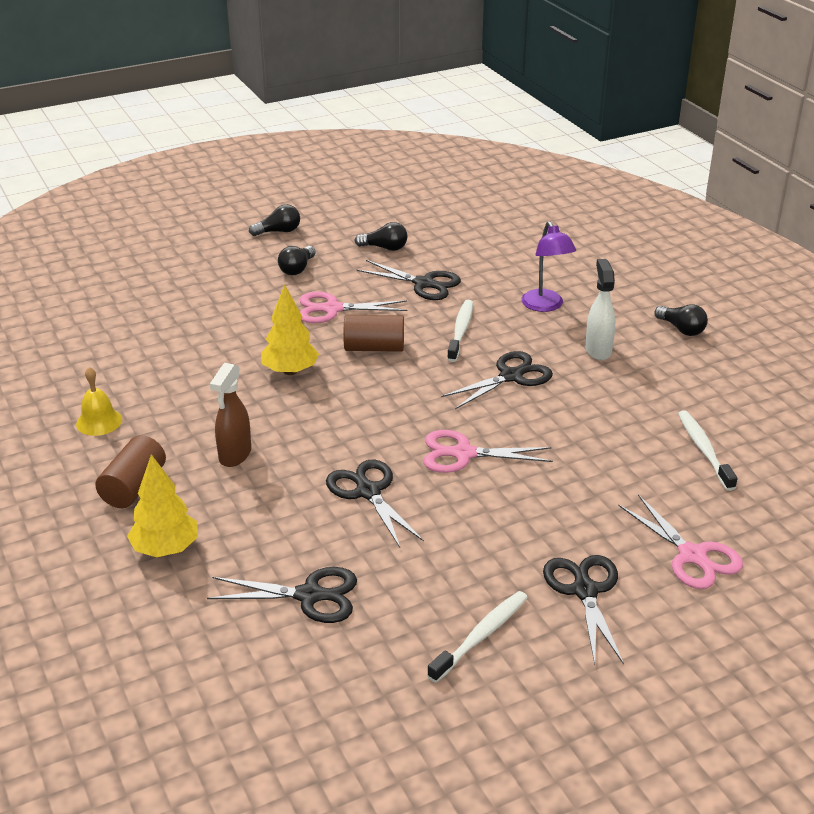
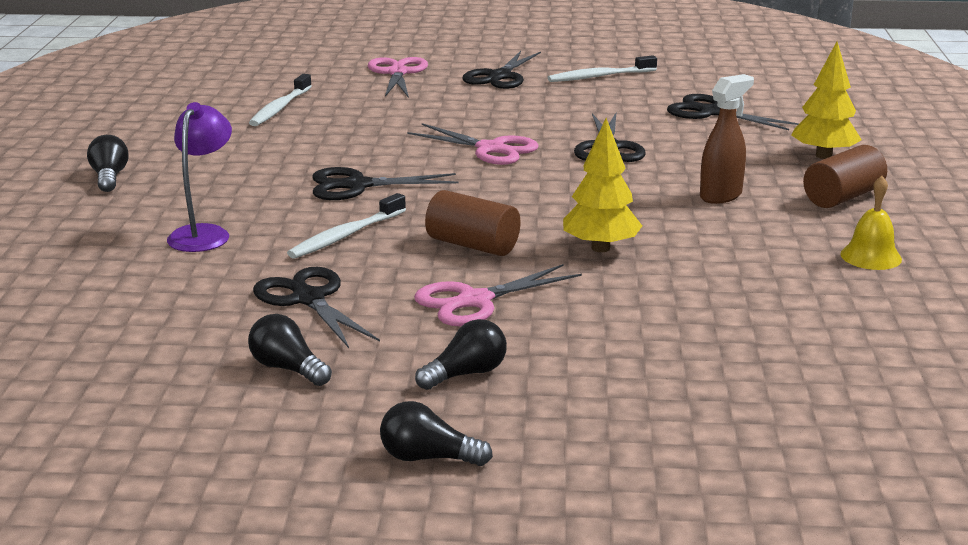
camera: 150 degrees left, 10 degrees down
(332, 309) = (475, 301): pink scissors -> pink scissors turned 120 degrees clockwise
(598, 350) = (230, 183): white spray bottle -> none

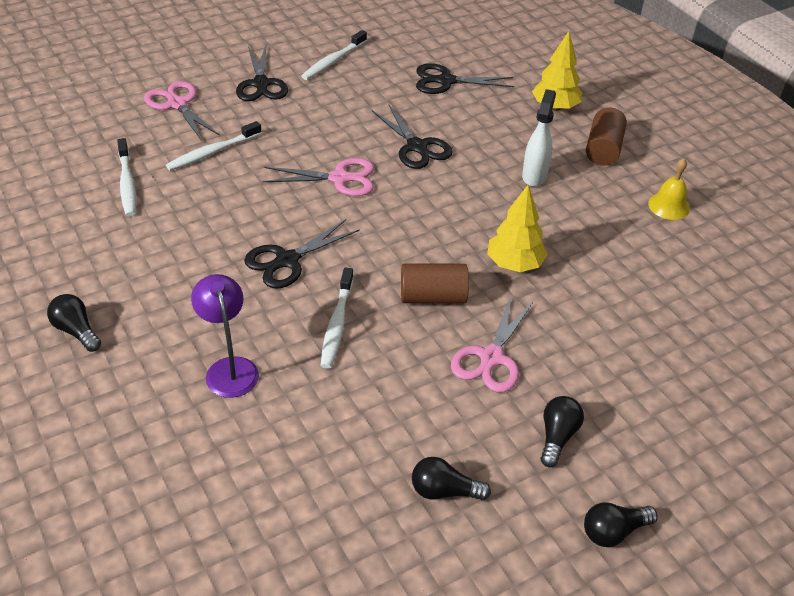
camera: 35 degrees left, 20 degrees up
(308, 299) = (383, 409): black scissors -> none
(387, 107) = (212, 152): none -> white toothbrush
(721, 196) = (534, 176): brown spray bottle -> white spray bottle

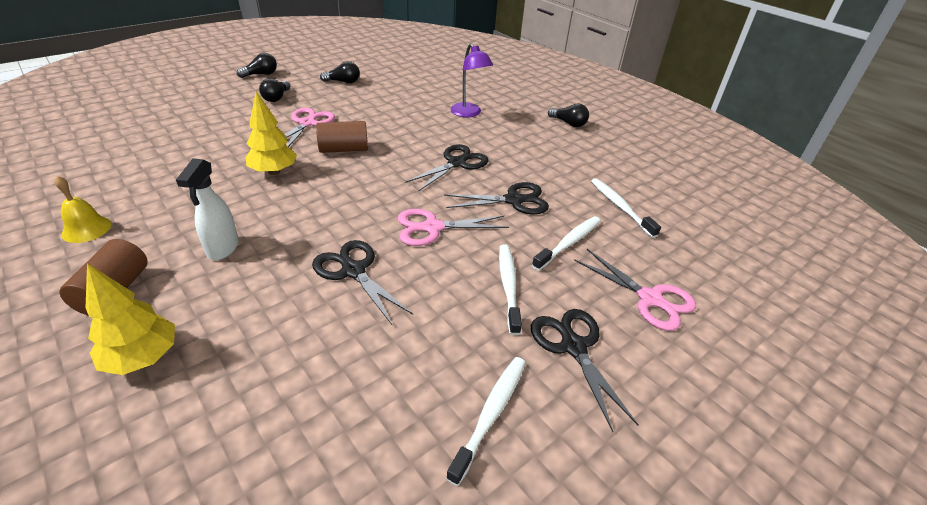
camera: 170 degrees right, 5 degrees down
(337, 324) = (410, 133): white toothbrush -> white toothbrush (508, 286)
(446, 81) = (304, 392): black scissors -> black scissors (513, 200)

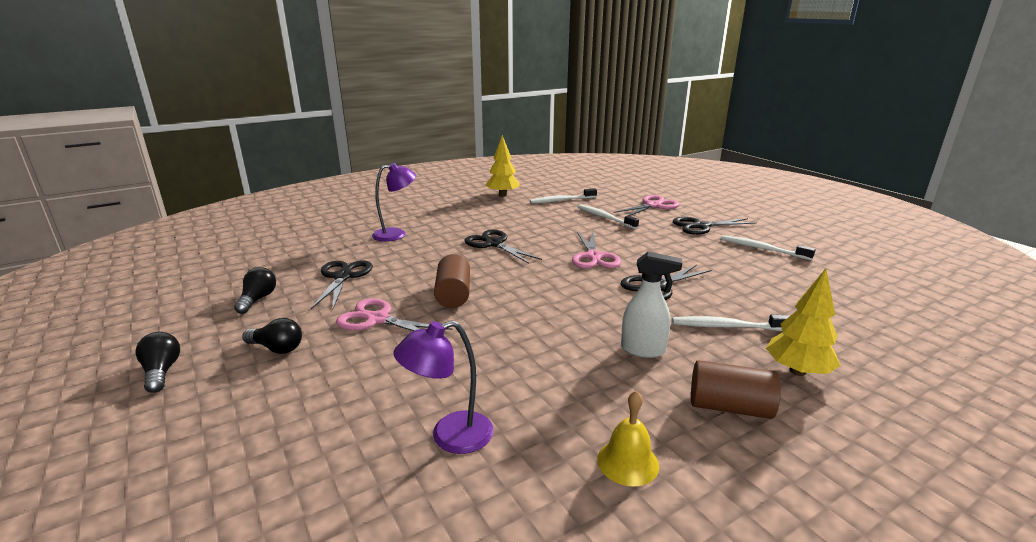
camera: 80 degrees left, 15 degrees down
(155, 161) = (450, 437): none -> purple lamp
(274, 171) = (495, 333): yellow tree -> yellow tree (503, 195)
(508, 286) = (655, 237): white toothbrush -> white toothbrush (727, 326)
(513, 200) = (553, 228): black scissors -> black scissors (343, 277)
(568, 123) = (435, 201): black light bulb -> none

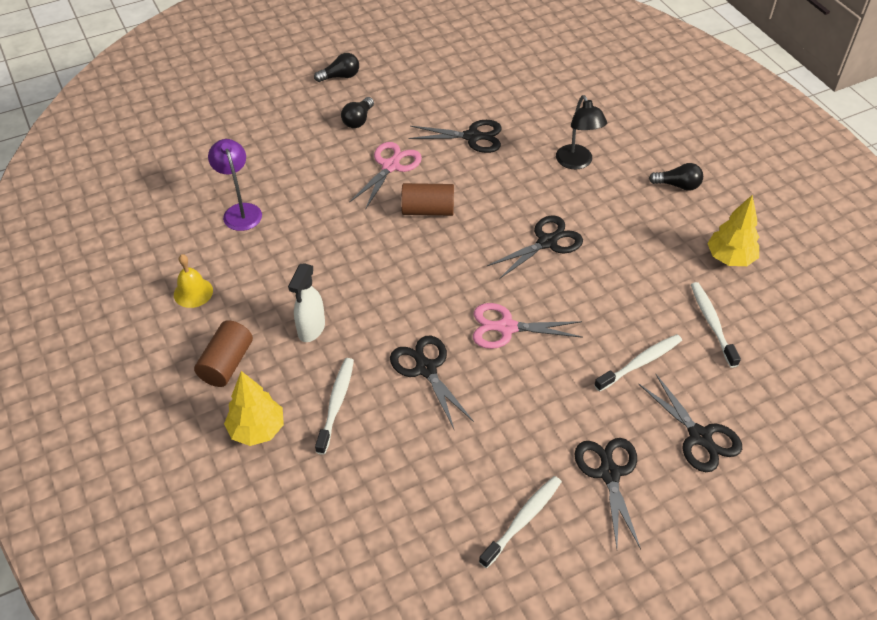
camera: 95 degrees right, 25 degrees up
(257, 299) = (434, 95): black light bulb -> black light bulb (677, 185)
(396, 234) = (577, 163): purple lamp -> black lamp
(653, 205) = (699, 436): pink scissors -> black scissors

